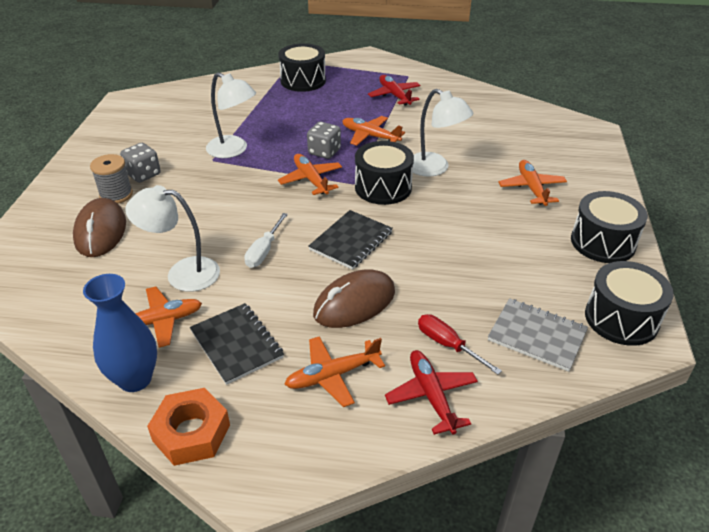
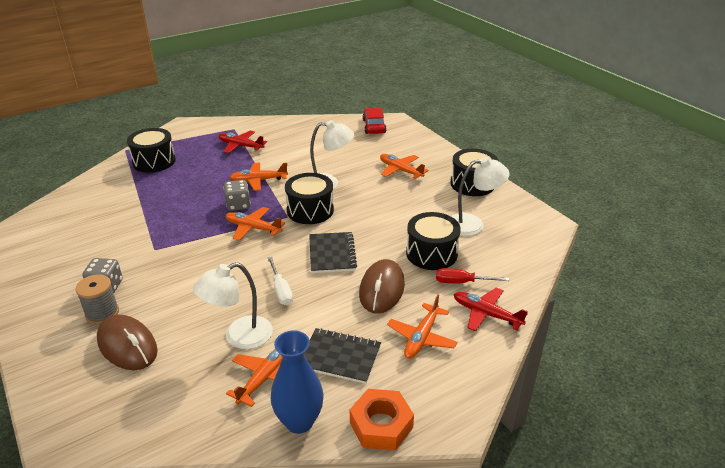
camera: 40 degrees left, 5 degrees down
(233, 150) = (163, 234): white lamp -> white lamp (473, 224)
(537, 336) = (499, 251): grey notebook -> none
(560, 127) = (374, 126): none -> red car
(621, 318) = (526, 220): black drum -> black drum (431, 253)

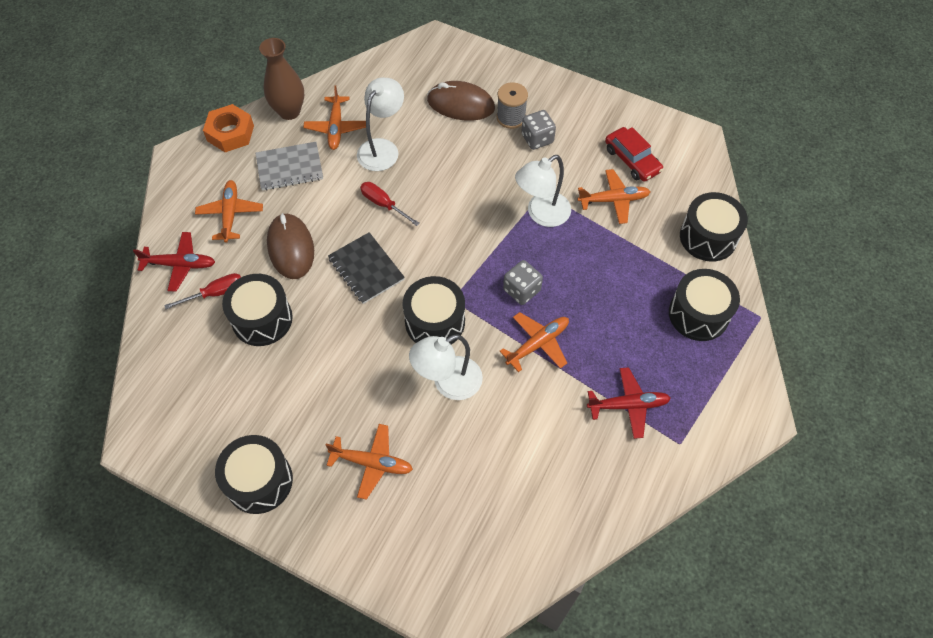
camera: 150 degrees right, 25 degrees up
(92, 187) = (708, 237): none -> black drum
(253, 228) = (474, 264): orange plane -> orange plane (613, 200)
(281, 290) = (383, 204): white screwdriver -> red screwdriver
(299, 421) = (289, 111): blue vase -> brown vase
(340, 357) = (289, 167): black notebook -> grey notebook
(374, 126) = (480, 573): red car -> red car (632, 160)
(473, 224) = (232, 392): white lamp -> white lamp (541, 214)

